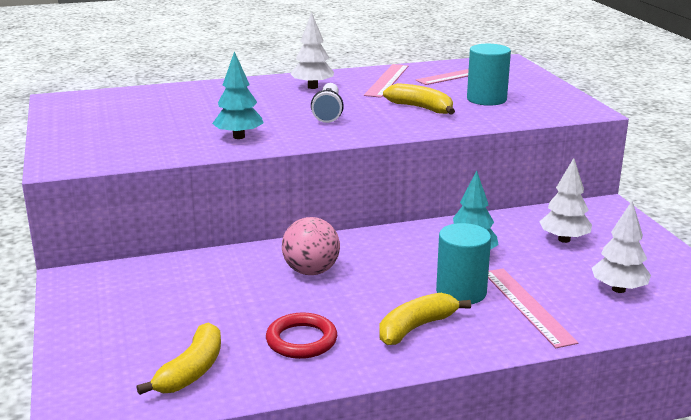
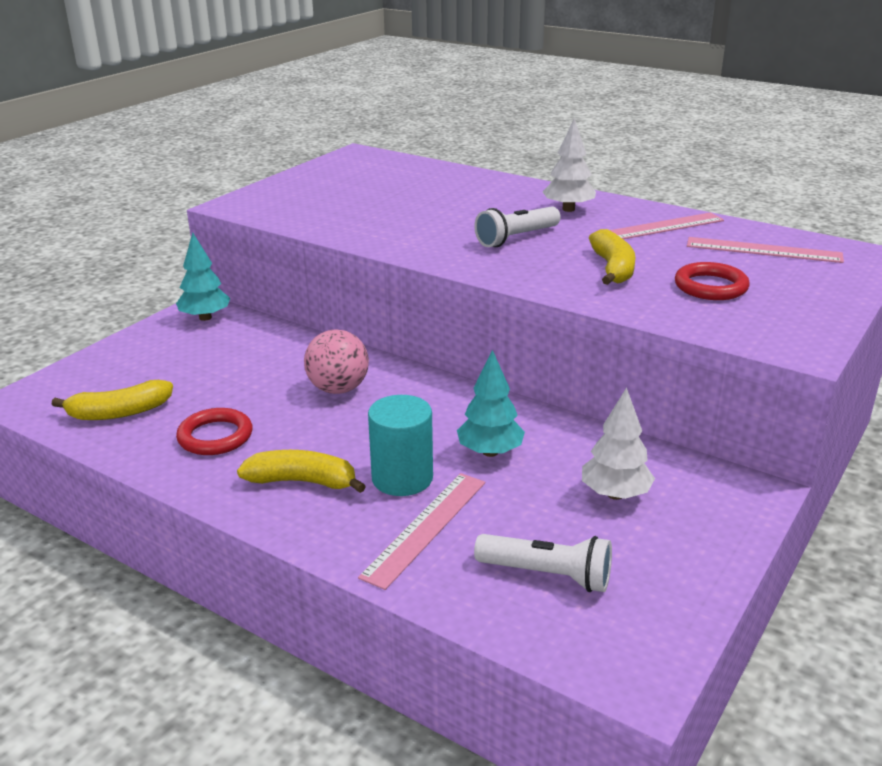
camera: 50 degrees right, 5 degrees up
(239, 137) = (391, 231): turquoise tree -> turquoise tree (205, 317)
(486, 99) = (710, 287): turquoise cylinder -> red ring
(618, 289) = (547, 575): white tree -> white flashlight

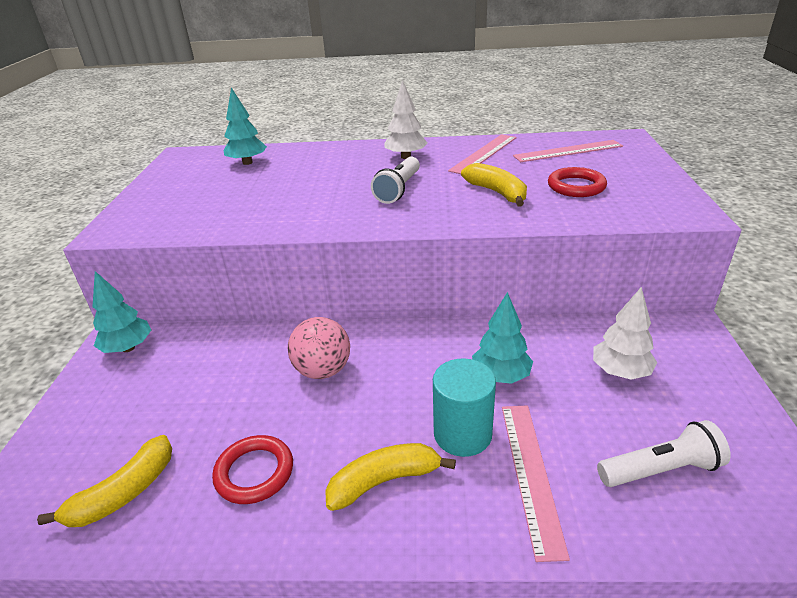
camera: 30 degrees left, 5 degrees up
(407, 175) = (247, 162): none -> turquoise tree

